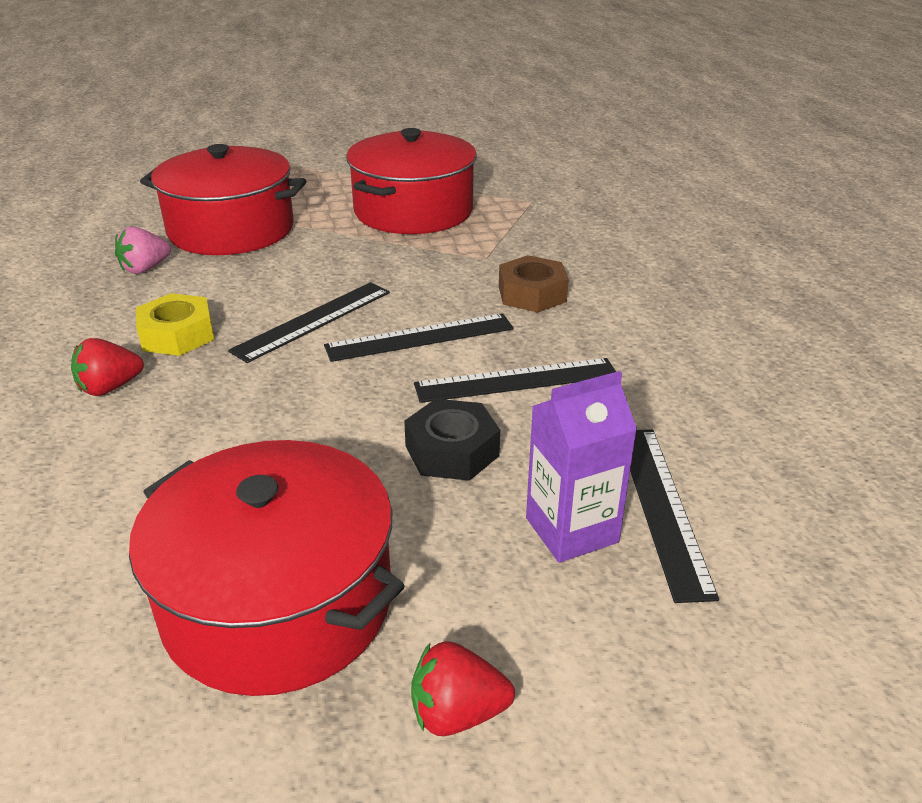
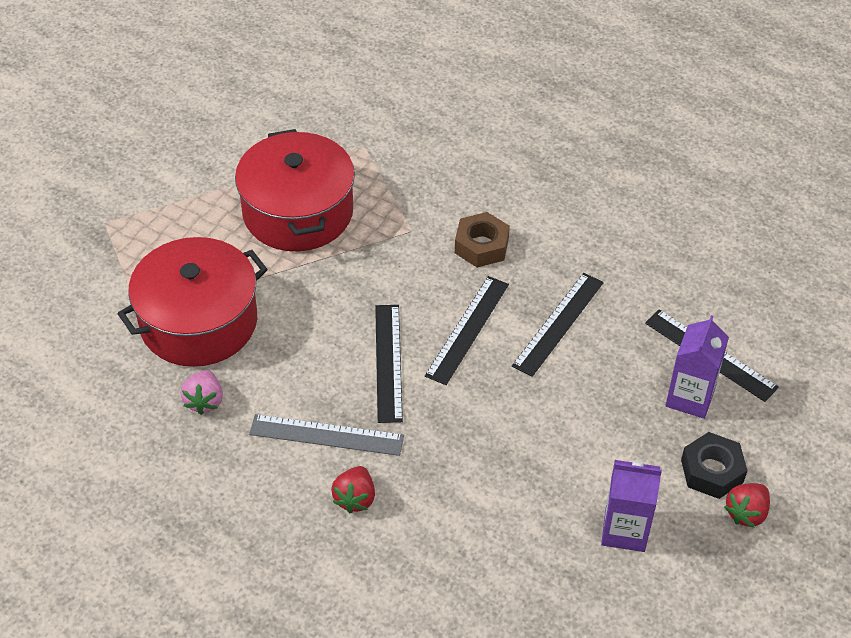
camera: 45 degrees left, 15 degrees up
(177, 335) = (326, 435): yellow nut -> grey ruler
(278, 602) = (624, 530): red pot -> purple carton
(452, 451) = (587, 395): black nut -> black nut (712, 471)

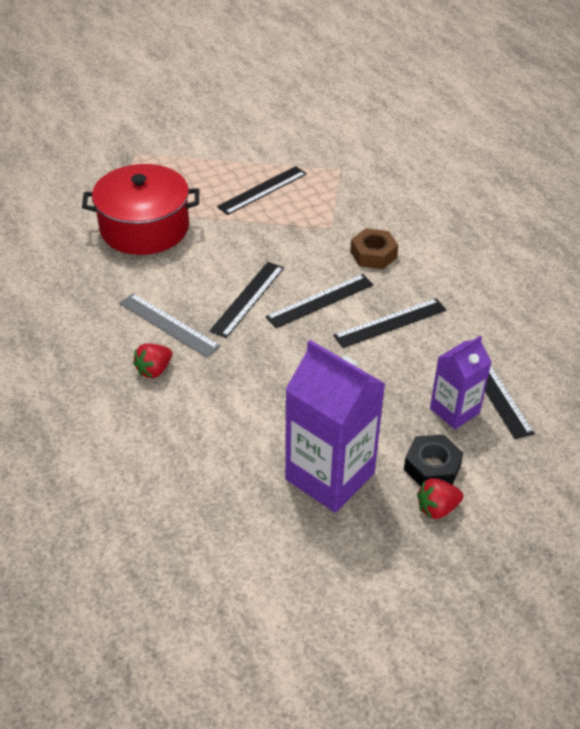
camera: 30 degrees right, 5 degrees down
(204, 401) = (108, 273): pink strawberry -> none
(298, 212) = (262, 190): red pot -> black ruler
(624, 530) = (330, 476): purple carton -> purple carton, size x1.70

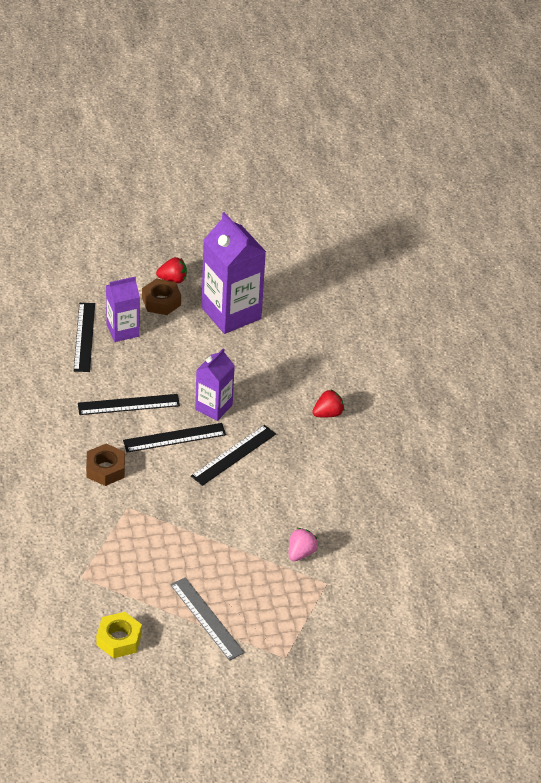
camera: 165 degrees left, 0 degrees up
(144, 228) = (301, 553): red pot -> pink strawberry
(169, 324) = (306, 448): grey ruler -> grey ruler (206, 618)
(262, 190) = (171, 570): black ruler -> none
(281, 138) = (119, 639): none -> yellow nut
(293, 344) = (213, 407): none -> purple carton
(432, 467) = (161, 301): black nut -> brown nut

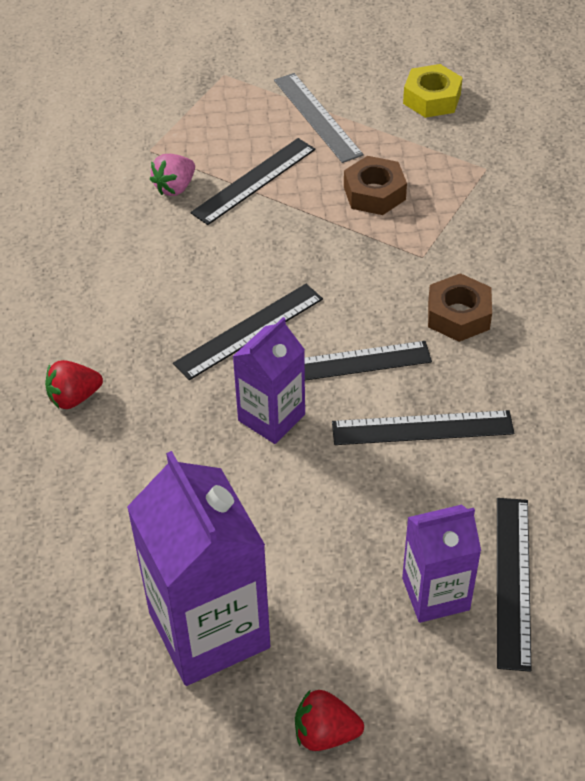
camera: 170 degrees left, 5 degrees up
(161, 301) = (354, 668): brown nut -> brown nut (374, 193)
(246, 560) = (254, 181): none -> black ruler

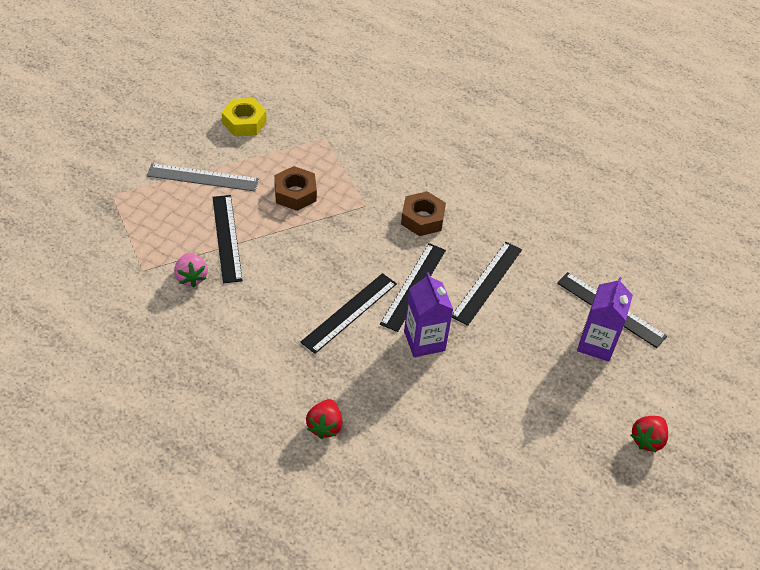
camera: 60 degrees left, 0 degrees up
(209, 630) = (549, 454): purple carton -> none
(249, 331) = (349, 312): black ruler -> black ruler turned 45 degrees clockwise

